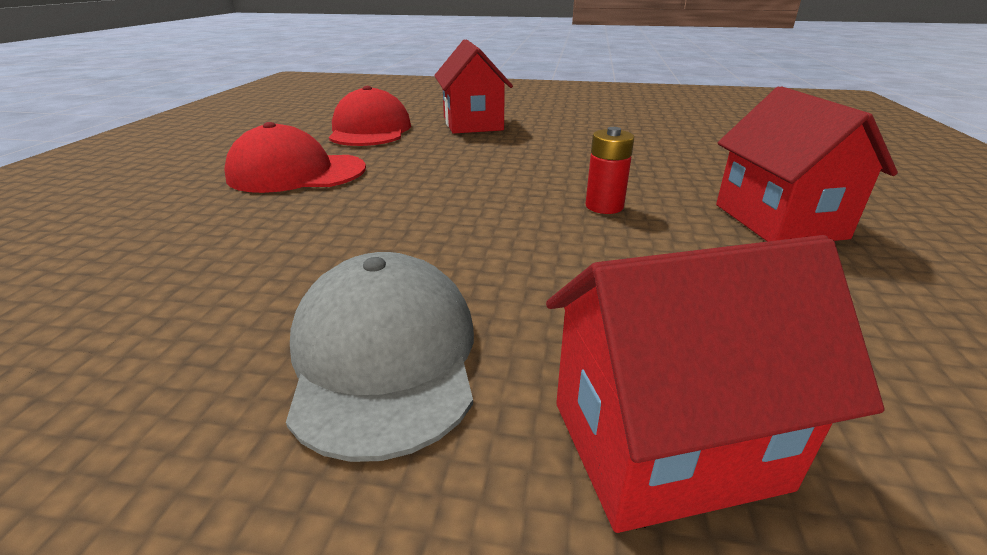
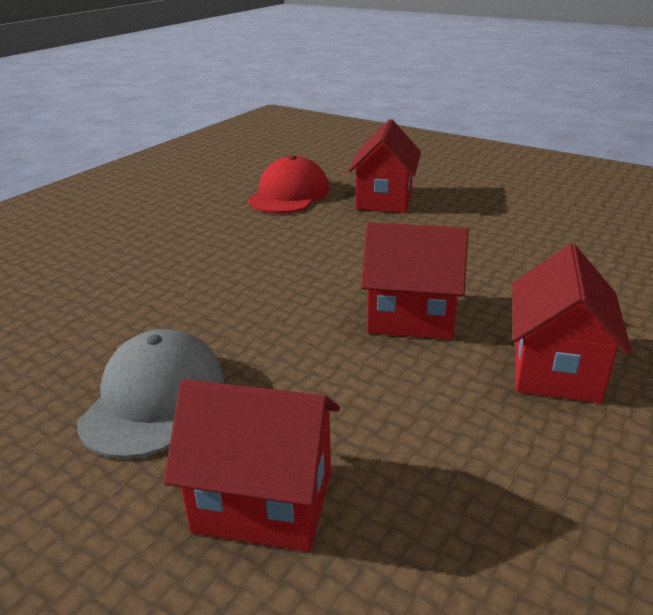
camera: 25 degrees right, 0 degrees up
(297, 173) = (202, 234): red cap -> none
(604, 206) = (411, 317): red battery -> red house

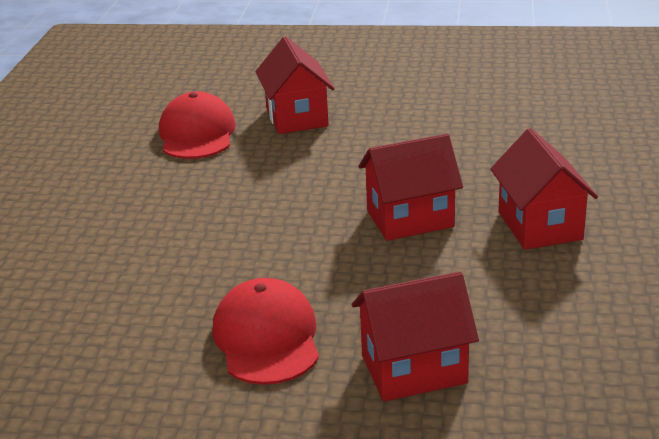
camera: 25 degrees left, 0 degrees up
(154, 399) = (267, 338): grey cap -> red cap

